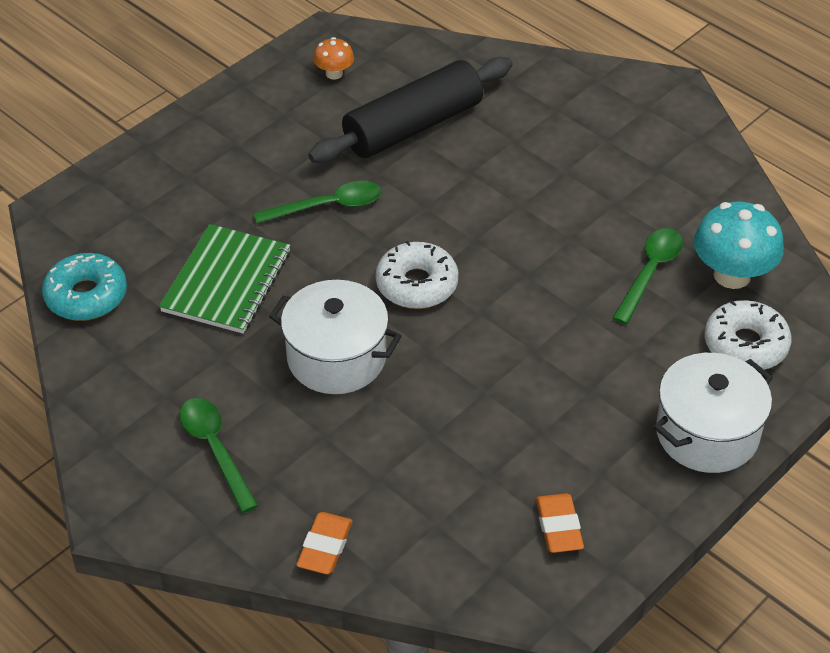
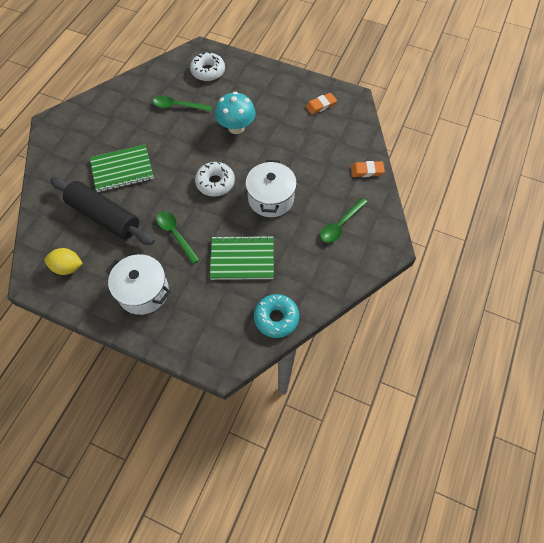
camera: 110 degrees left, 15 degrees up
(334, 73) = (68, 267): orange mushroom -> yellow lemon
(511, 164) = (122, 169): none -> green notebook
(707, 433) = (257, 74): white pot -> white pot (143, 292)
(732, 275) = (170, 81): turquoise mushroom -> turquoise mushroom (236, 127)

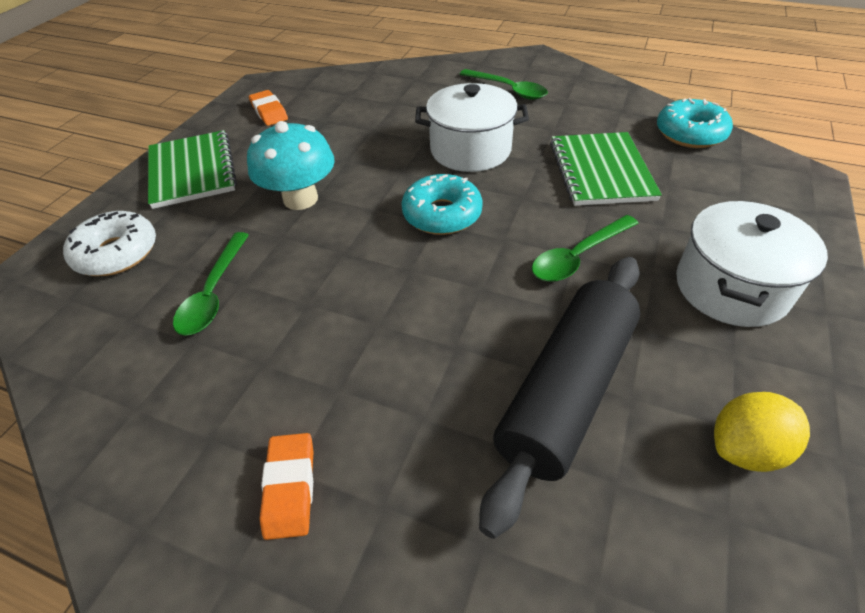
camera: 90 degrees left, 15 degrees down
(68, 267) = (745, 448): yellow lemon -> yellow lemon turned 60 degrees clockwise
(122, 169) = (411, 377): green notebook -> green notebook (192, 171)
(215, 183) = (442, 214): white donut -> turquoise donut
(367, 171) = (409, 73): orange eraser -> orange eraser (290, 487)

